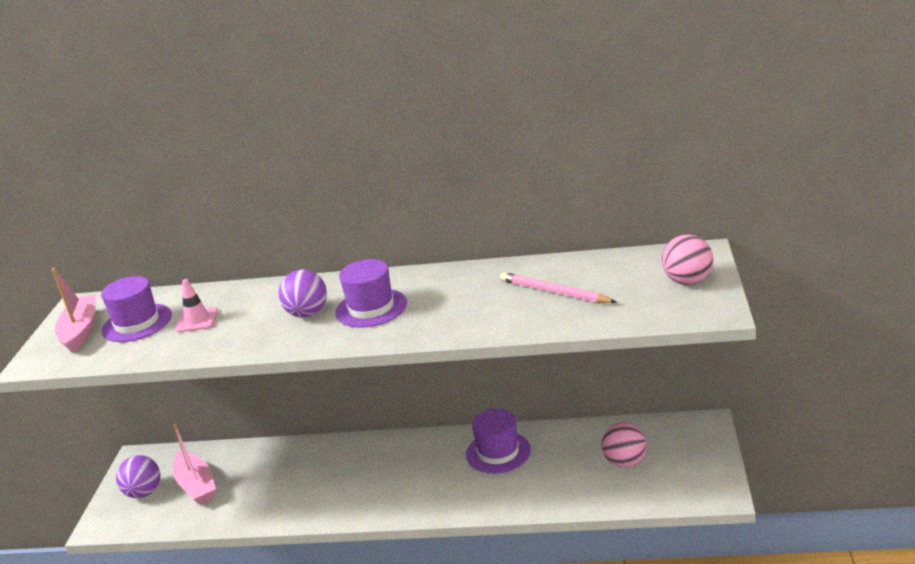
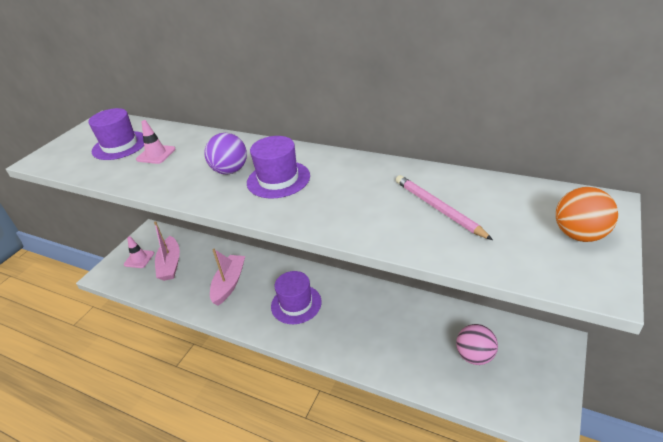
camera: 20 degrees right, 10 degrees up
(81, 331) = (84, 142): pink boat -> pink boat (229, 283)
(144, 492) = (139, 259): purple ball -> pink traffic cone
(498, 452) = (377, 309): purple hat -> purple hat (296, 304)
(688, 281) = (579, 235): pink ball -> orange ball

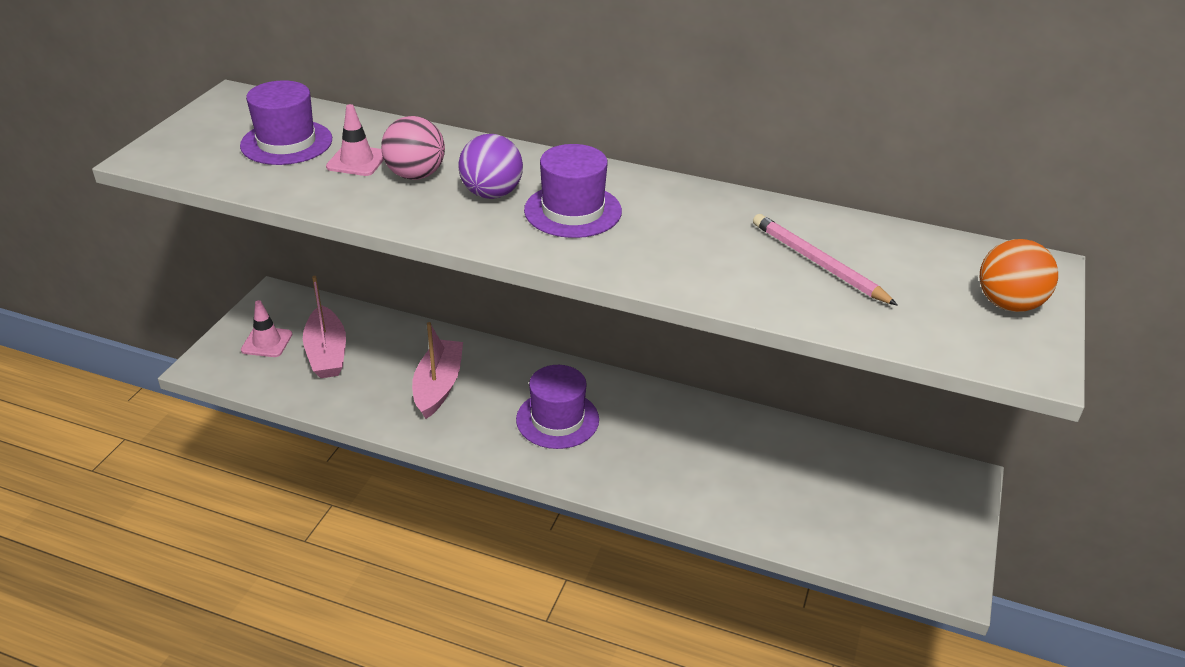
camera: 10 degrees left, 0 degrees up
(475, 356) = (843, 496): pink ball -> pink ball (415, 175)

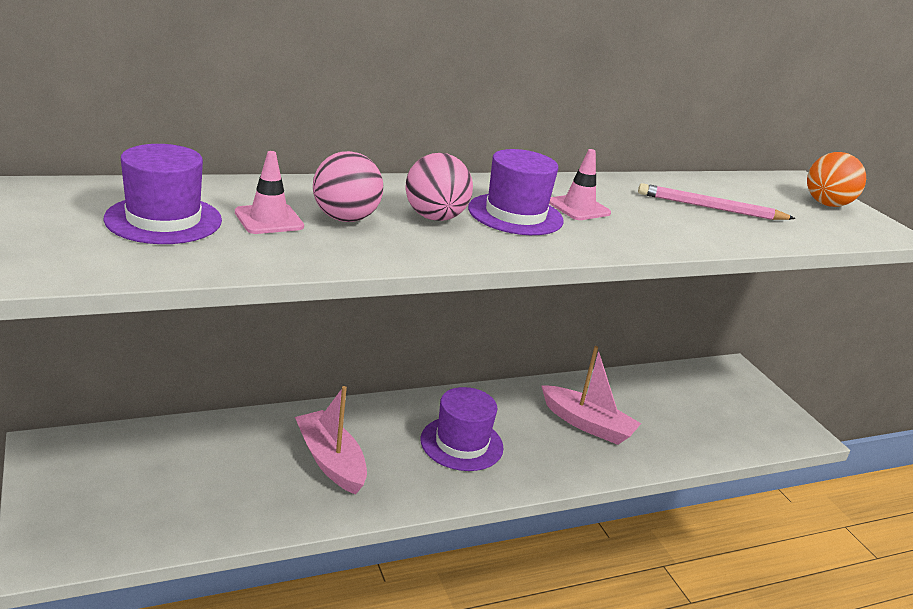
camera: 45 degrees left, 10 degrees down
(267, 342) = (96, 497): pink traffic cone -> pink traffic cone (578, 208)
(327, 353) = (181, 479): pink boat -> pink boat (587, 424)
(491, 194) = (434, 217): purple ball -> pink ball

